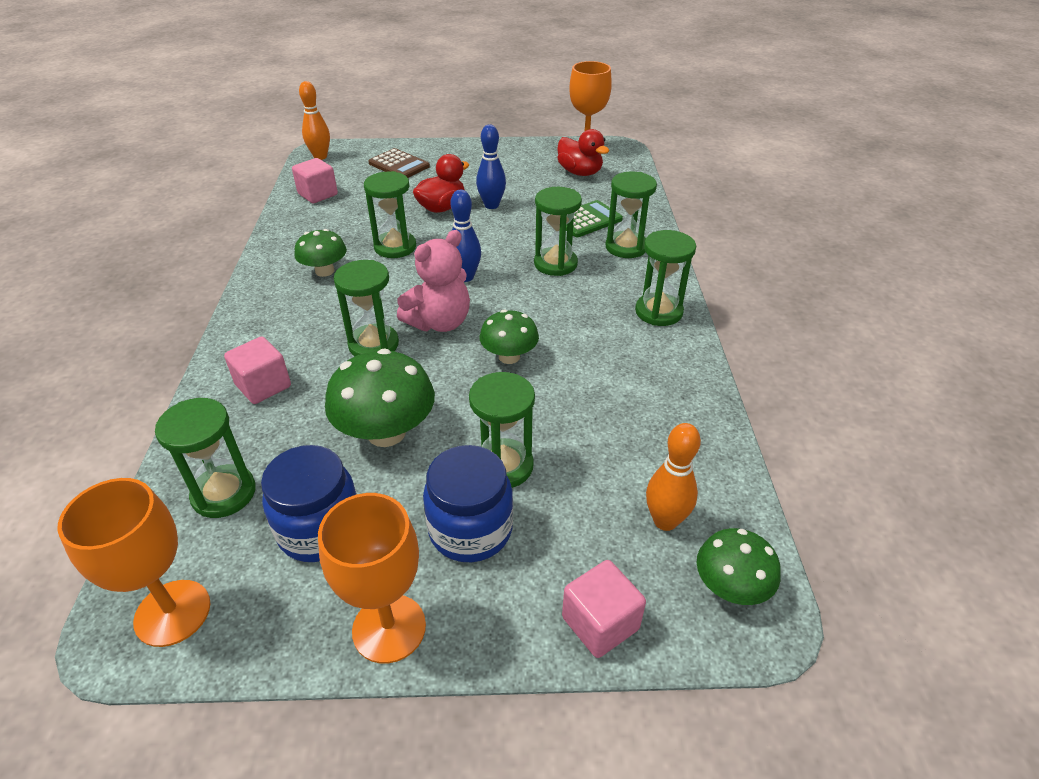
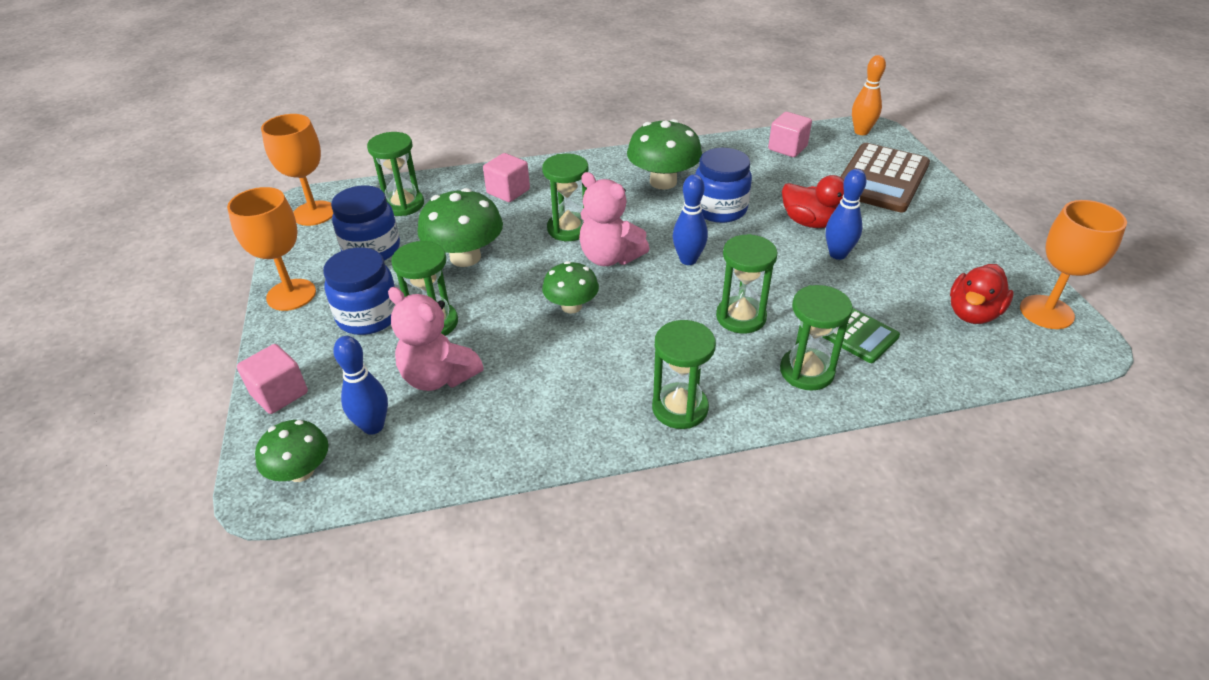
camera: 80 degrees right, 0 degrees up
(324, 271) = (663, 182): green mushroom -> green mushroom, size x1.60
(395, 247) = (719, 209): green hourglass -> blue jar
(399, 165) = (881, 179): brown calculator -> brown calculator, size x1.68
(595, 463) = (438, 377): none -> pink teddy bear
(665, 521) = (373, 426): orange bowling pin -> blue bowling pin

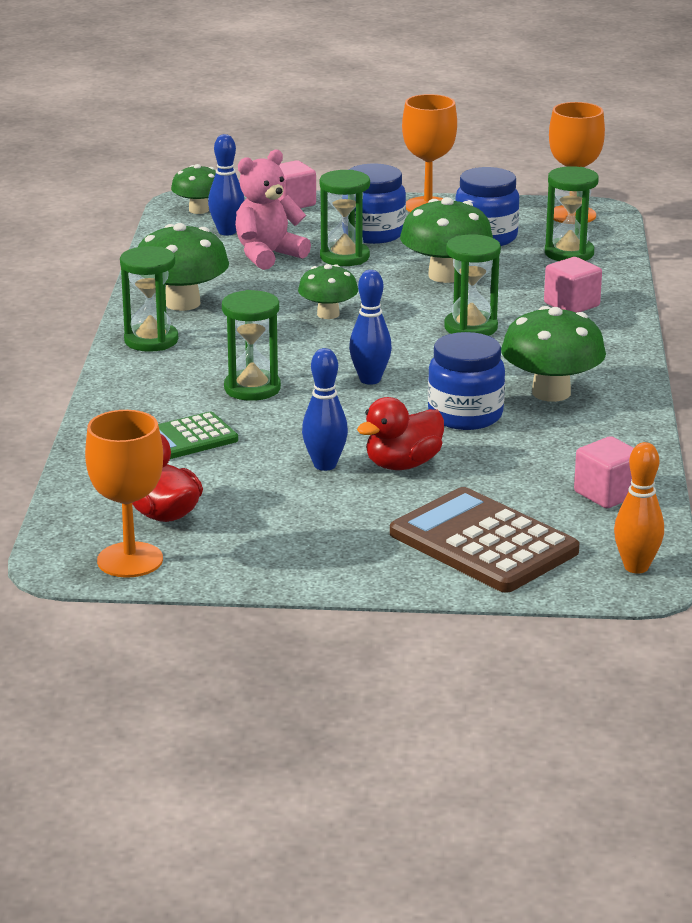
camera: 105 degrees right, 15 degrees down
(581, 409) = (182, 303): none -> green mushroom
(610, 257) = (401, 341): pink teddy bear -> none
(806, 371) = (150, 403): green hourglass -> none

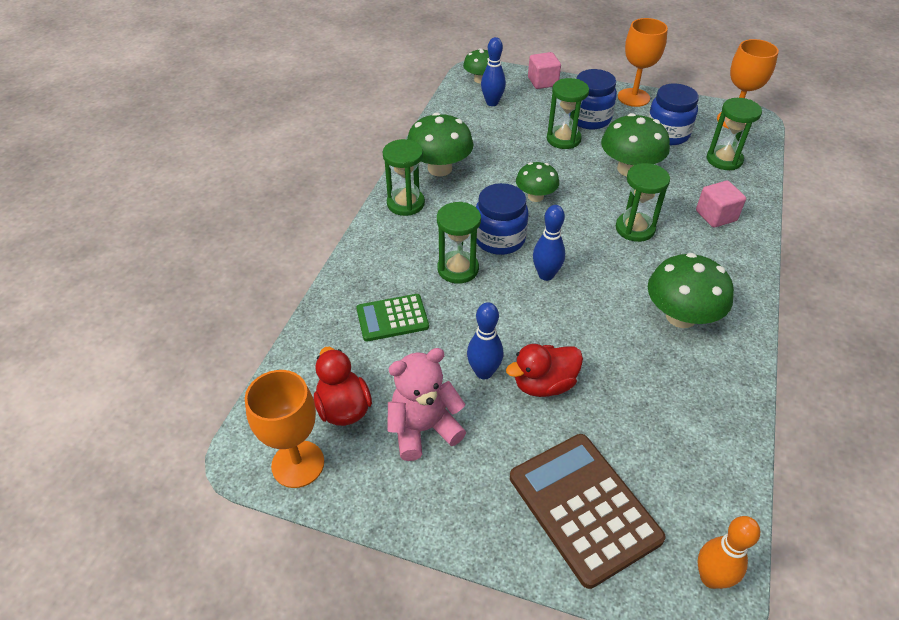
camera: 15 degrees right, 20 degrees up
(268, 255) = (512, 130): pink teddy bear -> pink teddy bear (423, 429)
(465, 415) = (607, 332): blue jar -> blue jar (499, 239)
(607, 494) = (703, 461): pink cube -> none

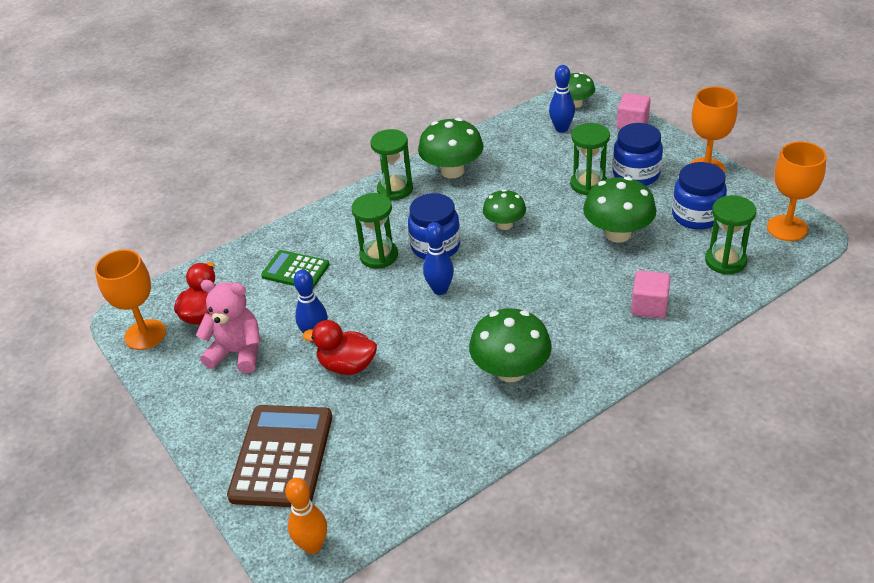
camera: 40 degrees right, 5 degrees down
(635, 228) = (559, 285): green hourglass -> none

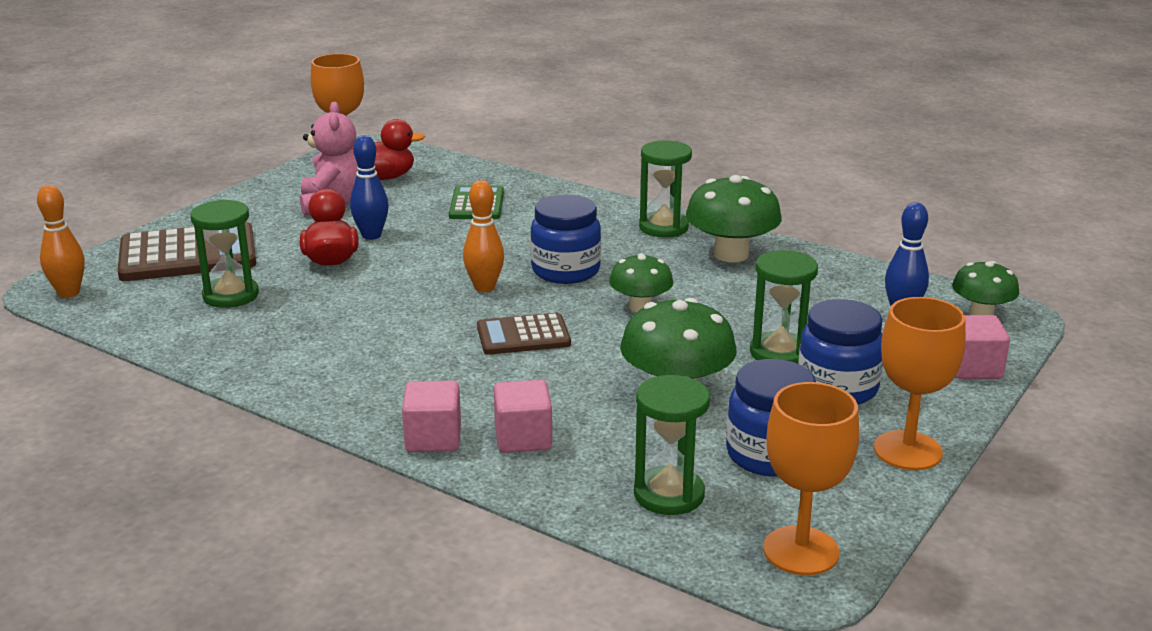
camera: 65 degrees right, 15 degrees down
(379, 256) = (528, 242): green hourglass -> green hourglass (231, 295)
(440, 289) = (484, 287): blue bowling pin -> orange bowling pin
(511, 370) = (354, 355): green mushroom -> none
(520, 283) = (523, 335): none -> brown calculator
(636, 346) = (433, 438): none -> pink cube

